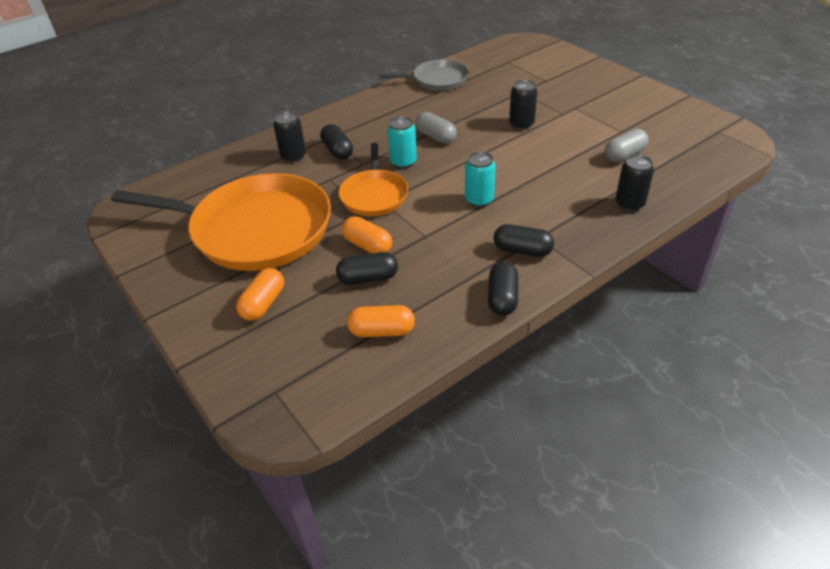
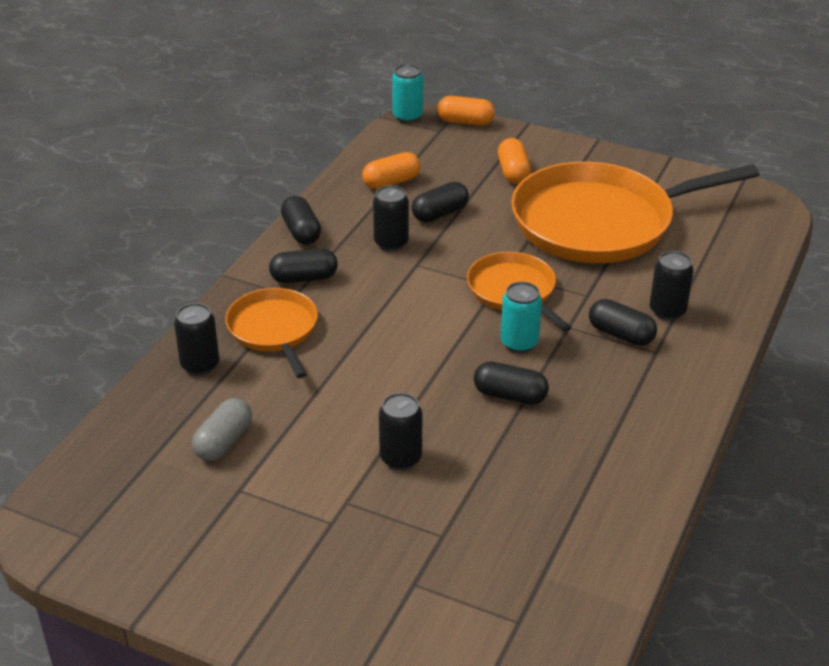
camera: 150 degrees right, 5 degrees down
(368, 245) = (468, 239): orange capsule -> orange capsule (465, 122)
(431, 261) = (391, 243): none -> black can
(436, 137) = (510, 395): grey capsule -> black capsule
(437, 80) = (610, 521): grey pan -> none
(479, 200) = (385, 319): turquoise can -> turquoise can (407, 116)
(565, 214) = (274, 330): none -> orange pan

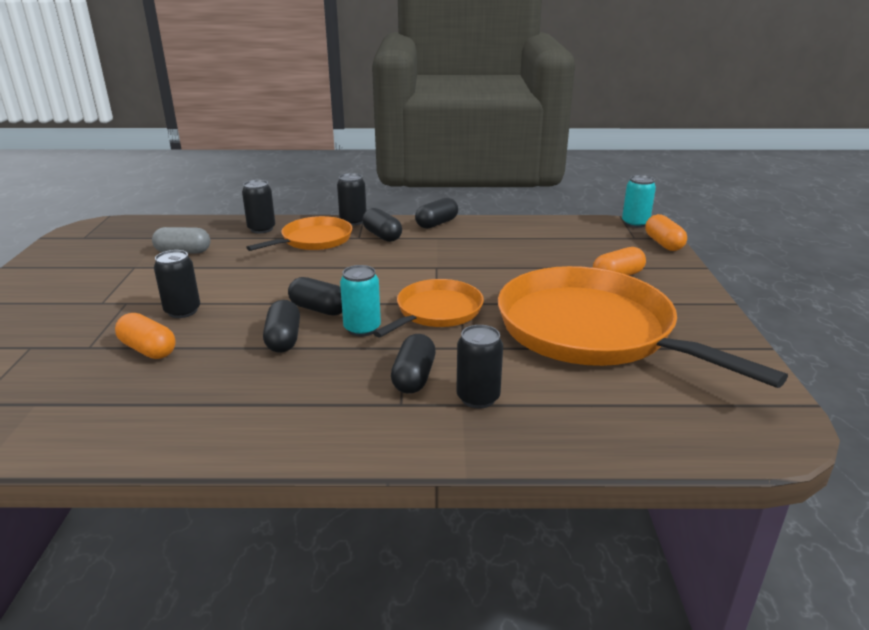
camera: 65 degrees right, 10 degrees down
(391, 182) = (536, 236): orange capsule -> orange capsule (148, 349)
(391, 243) = (455, 253): black can -> black can (353, 221)
(440, 213) = (516, 261): black capsule -> black capsule (319, 309)

